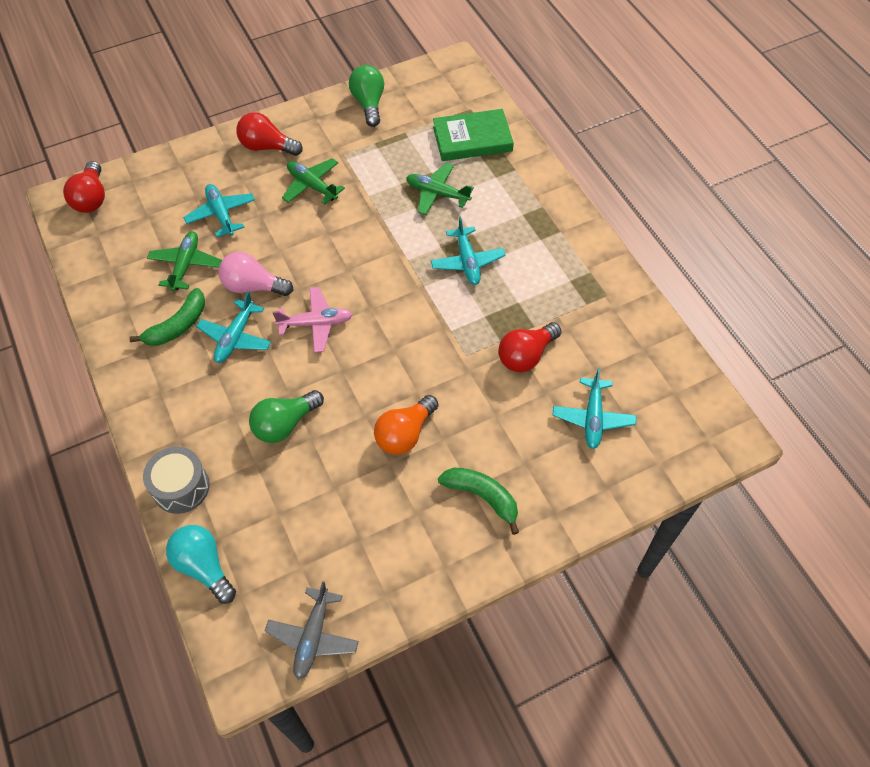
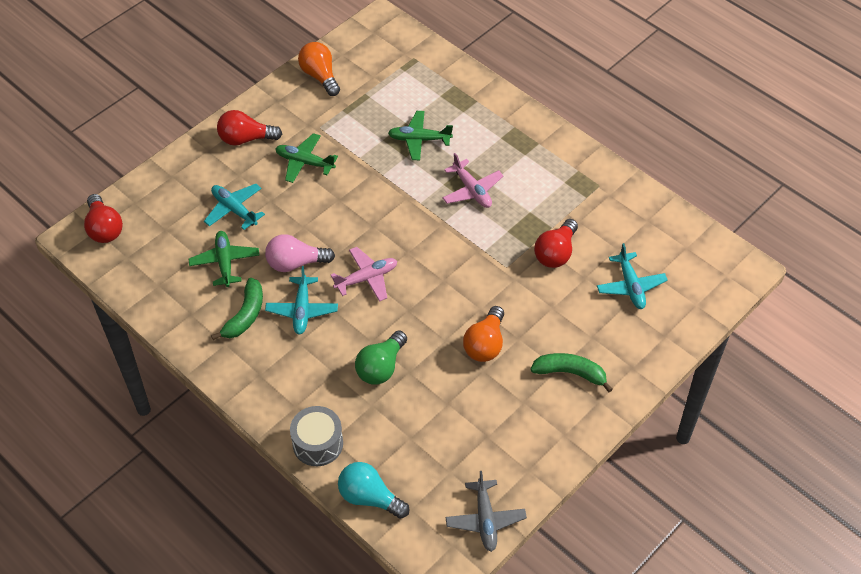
camera: 20 degrees left, 5 degrees down
(369, 104) = (320, 76): green light bulb -> orange light bulb
(467, 261) = (472, 190): turquoise plane -> pink plane
(472, 139) = (428, 84): green book -> none

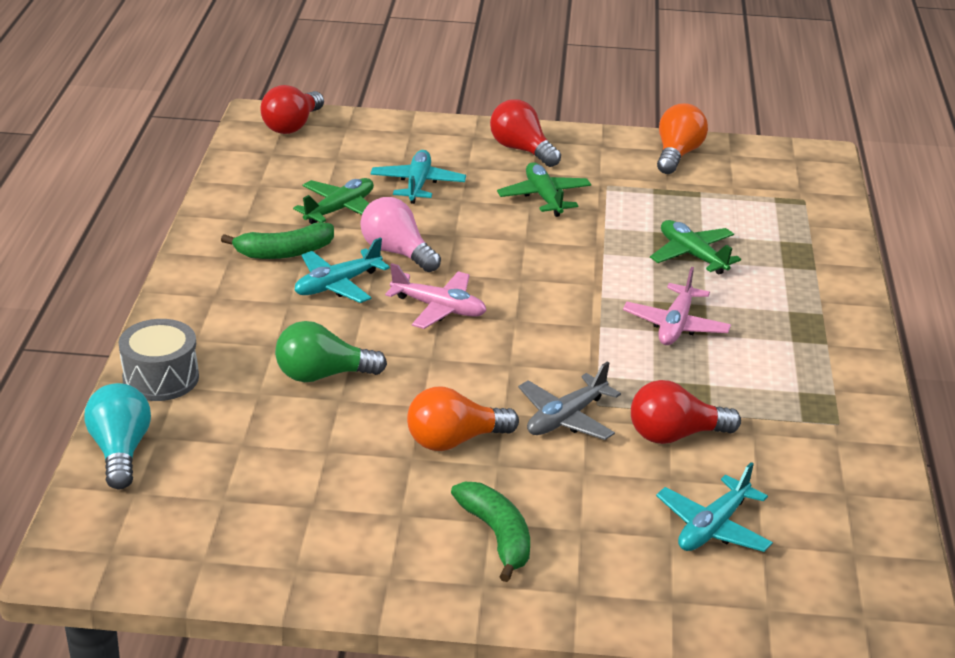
camera: 50 degrees right, 20 degrees down
(485, 519) = (178, 564): grey plane -> grey plane (566, 418)

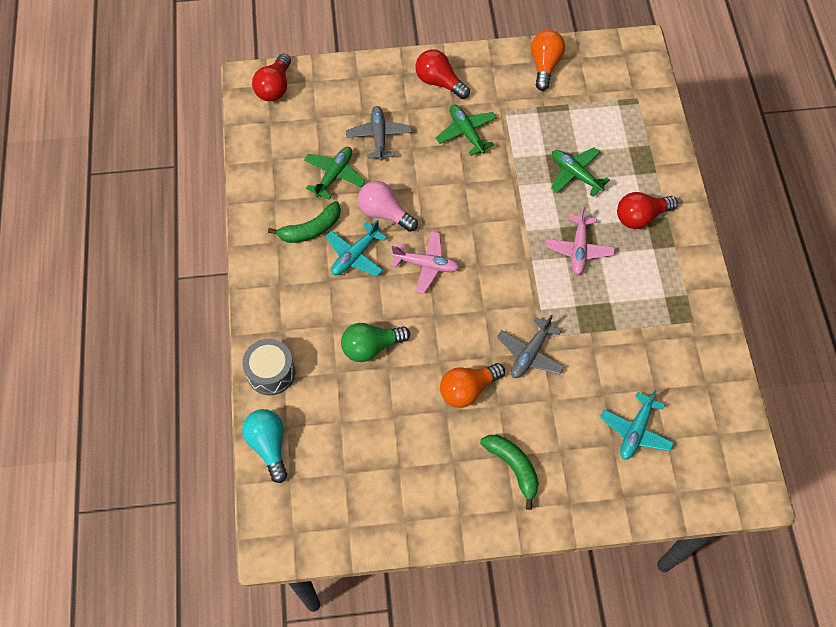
camera: 10 degrees left, 30 degrees up
(418, 184) = (379, 136): turquoise plane -> grey plane
(675, 435) = (598, 354): red light bulb -> red light bulb (640, 217)

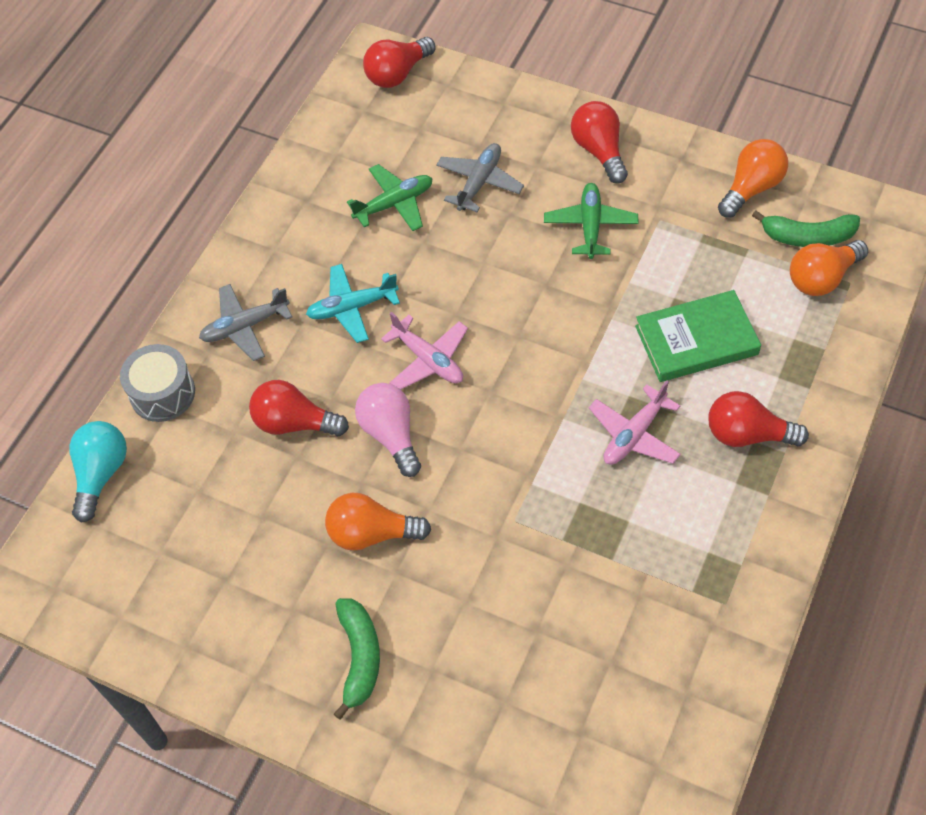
camera: 35 degrees right, 5 degrees down
(311, 229) = (323, 253): green banana -> green banana (808, 236)
(371, 347) = (294, 423): green light bulb -> red light bulb
(384, 213) = (422, 275): pink light bulb -> pink light bulb (391, 434)
(530, 353) = (479, 531): grey plane -> grey plane (245, 326)
(575, 174) = (696, 340): green plane -> green book
(620, 102) = (822, 278): none -> orange light bulb
(635, 431) = (546, 700): turquoise plane -> none

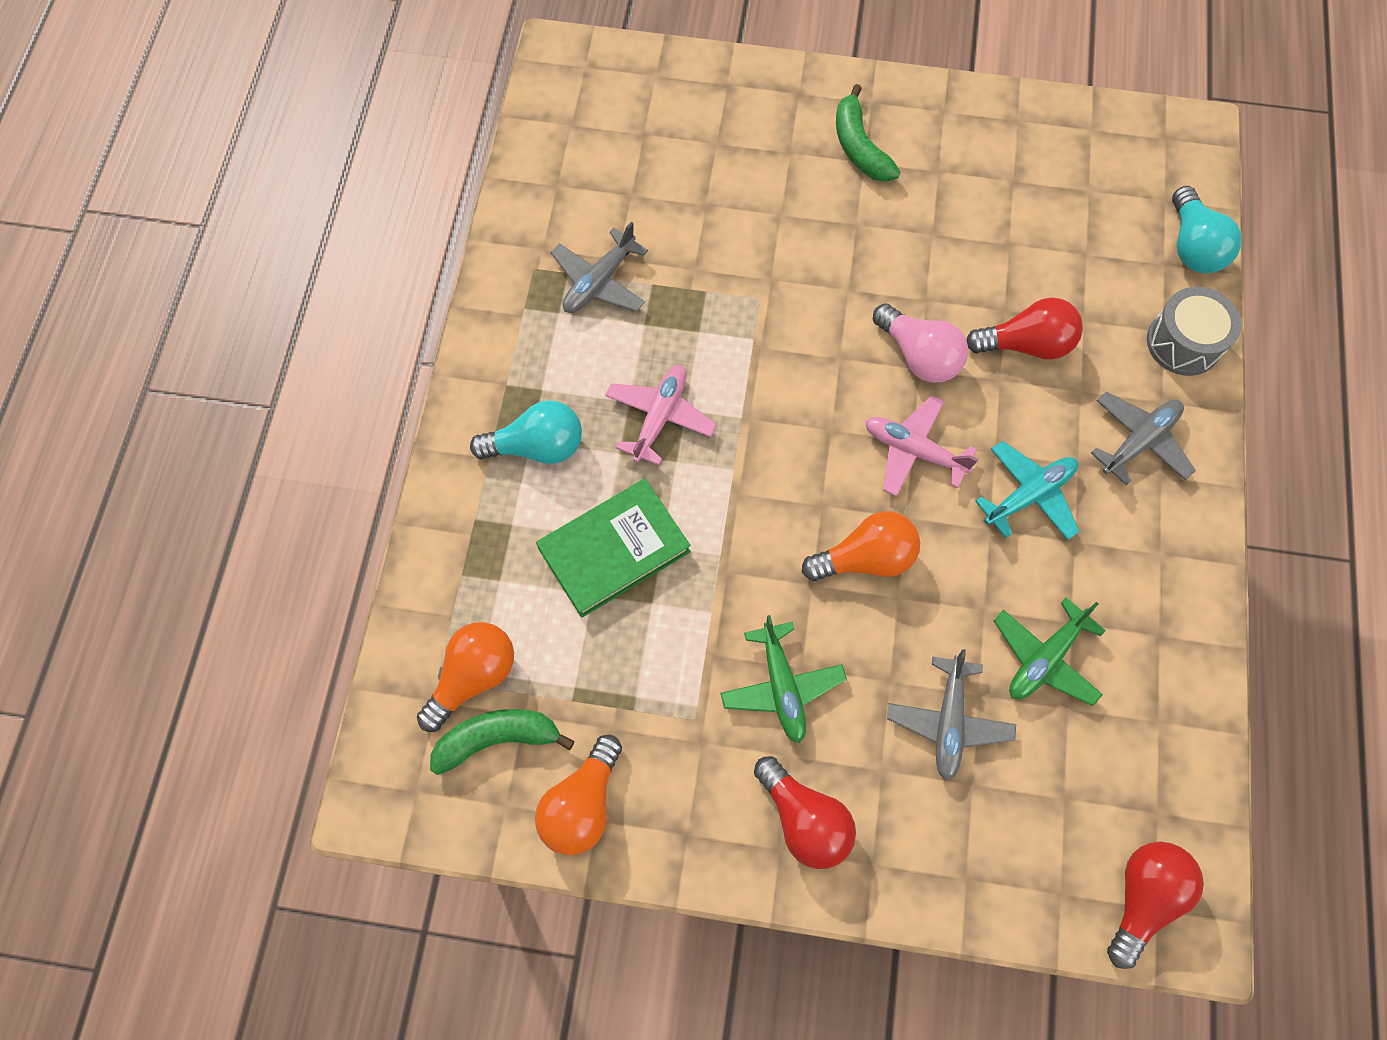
camera: 160 degrees right, 10 degrees up
(372, 533) = (895, 253): orange light bulb -> orange light bulb (865, 558)
(663, 574) = (599, 282): none -> grey plane
(747, 434) = (537, 446): red light bulb -> turquoise light bulb

